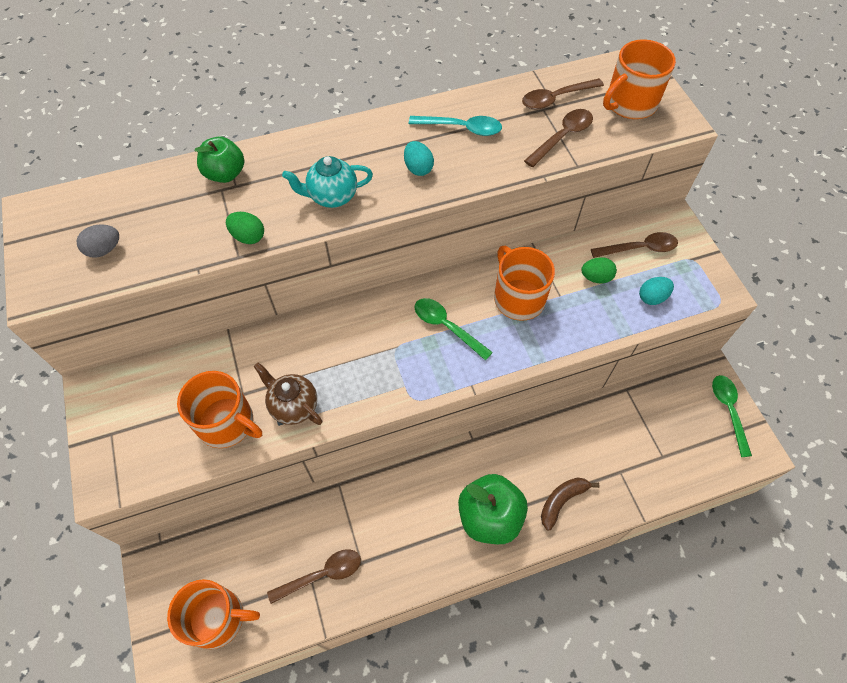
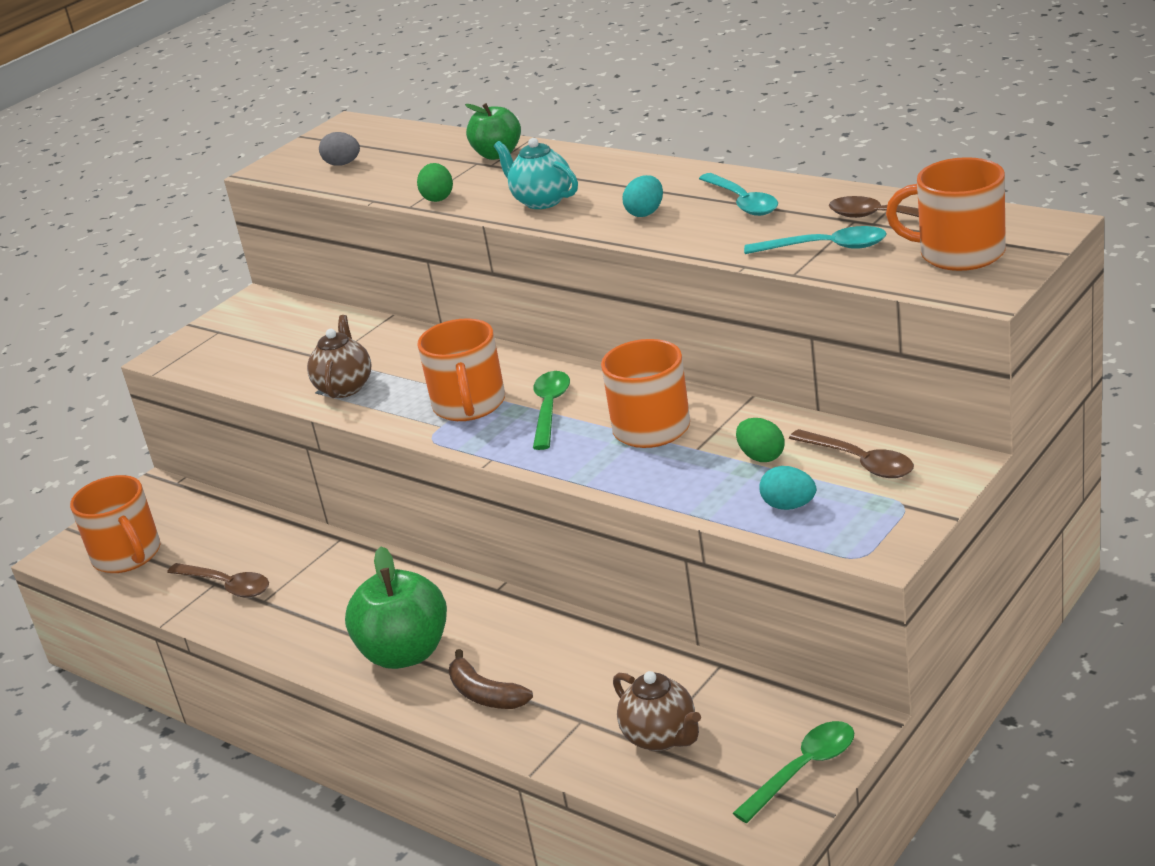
camera: 60 degrees right, 30 degrees down
(227, 423) = (288, 369): orange mug -> orange mug (469, 405)
(562, 137) = (825, 248): brown spoon -> turquoise spoon
(562, 501) = (485, 694): brown banana -> brown banana turned 150 degrees counterclockwise
(662, 448) = (661, 737): none -> brown teapot

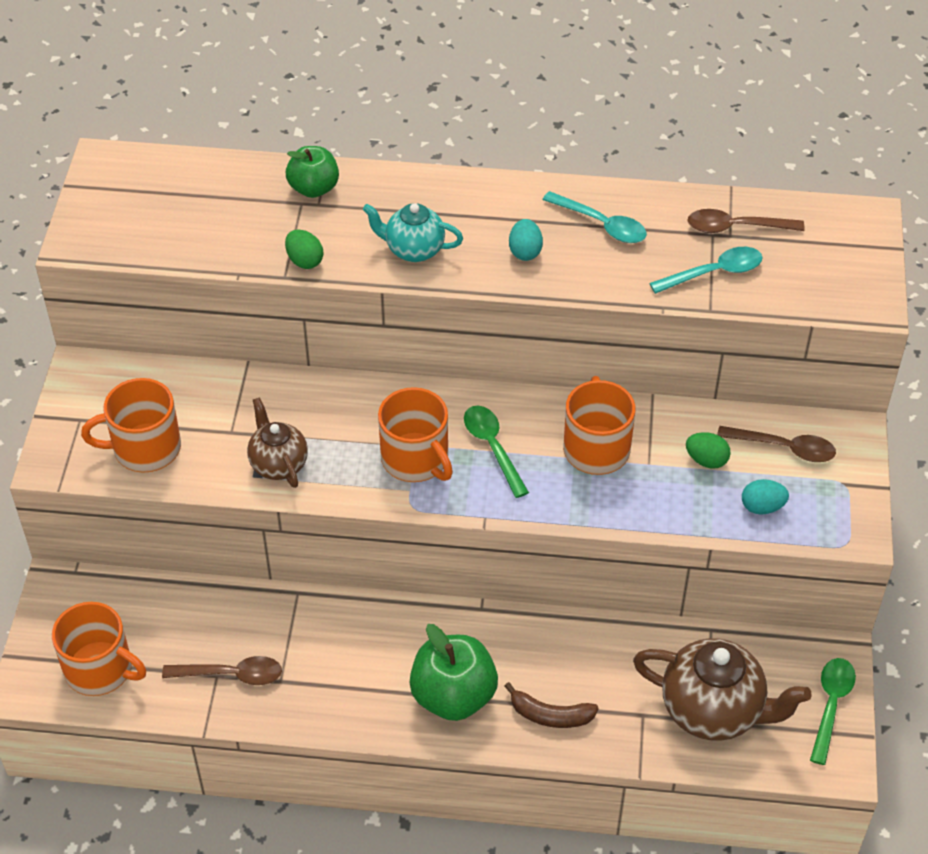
camera: 35 degrees left, 20 degrees up
(343, 164) = (156, 224): grey egg -> none
(661, 737) = (713, 711): brown teapot -> brown teapot, size x1.68
(959, 253) = (823, 262): orange mug -> orange mug (145, 448)

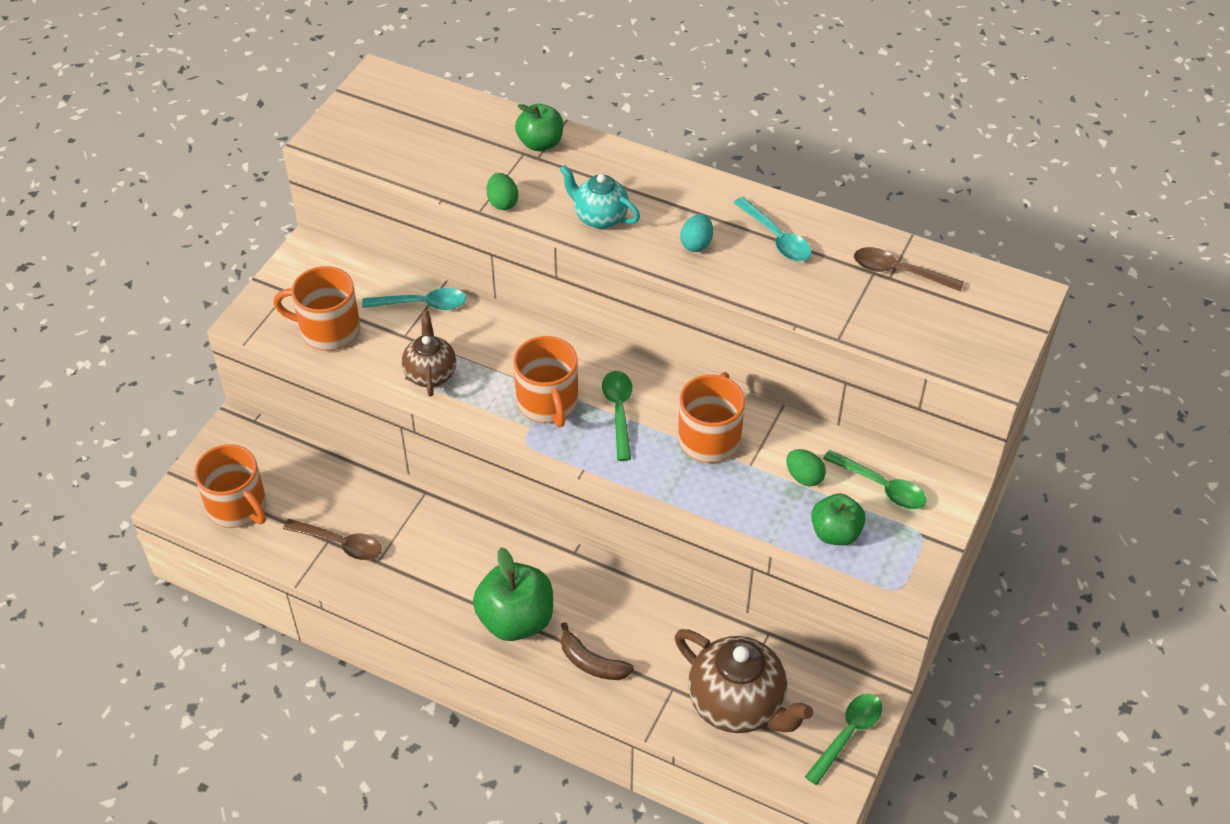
camera: 20 degrees right, 0 degrees up
(713, 273) = (858, 307): turquoise spoon -> turquoise spoon (422, 304)
(762, 507) = (835, 533): turquoise egg -> green apple
(784, 448) = (881, 486): brown spoon -> green spoon

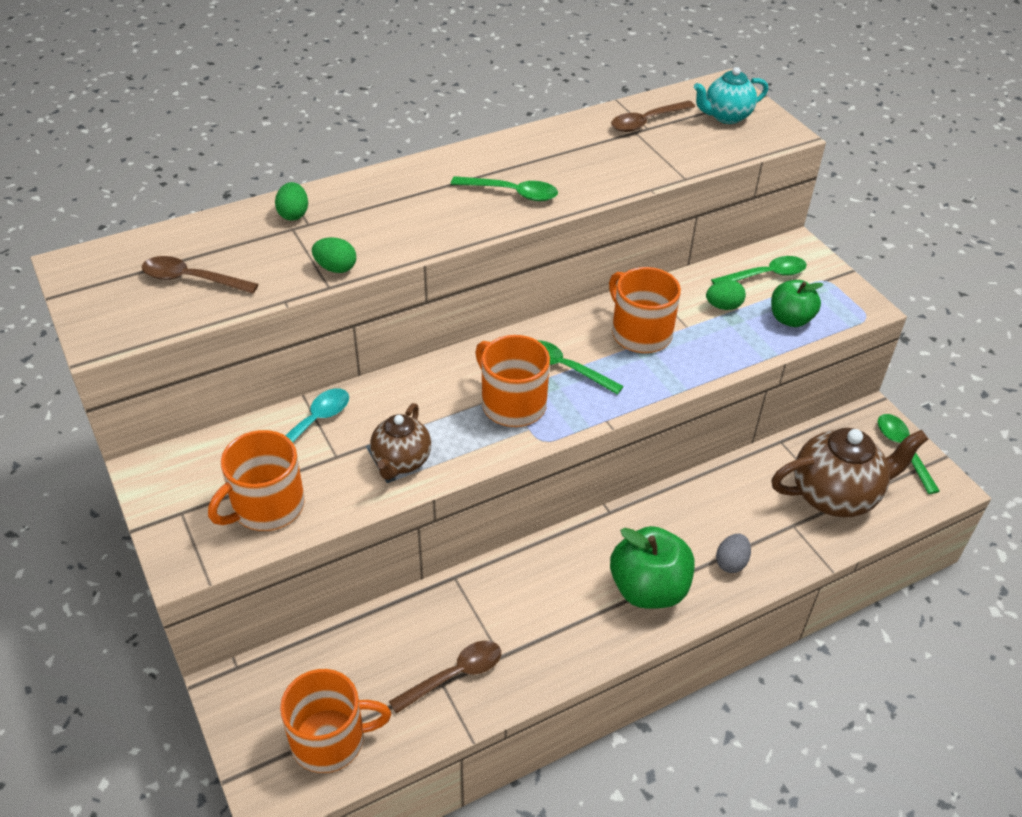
camera: 55 degrees left, 5 degrees down
(419, 141) = (192, 279): none -> brown spoon
(430, 374) = (401, 462): brown teapot -> brown teapot turned 105 degrees counterclockwise
(540, 143) = (293, 214): green apple -> green egg
(548, 402) = (512, 404): orange mug -> orange mug turned 150 degrees counterclockwise
(591, 662) = (731, 562): brown banana -> grey egg
(600, 217) = (422, 225): turquoise teapot -> turquoise teapot (726, 116)
(696, 244) = (512, 193): turquoise egg -> green spoon
(776, 238) = (550, 155): turquoise spoon -> none

